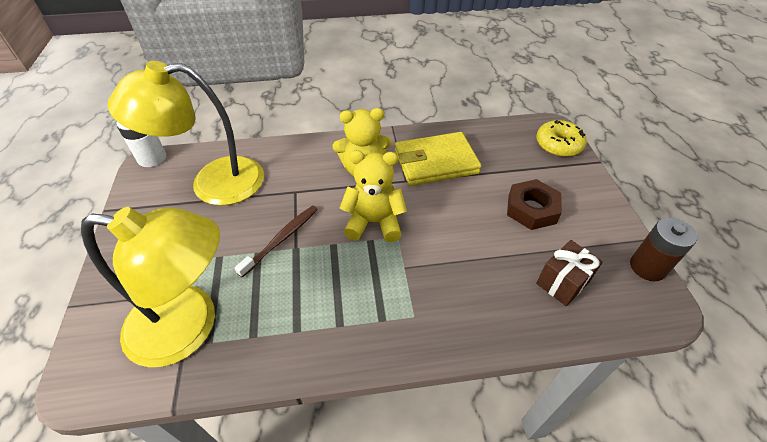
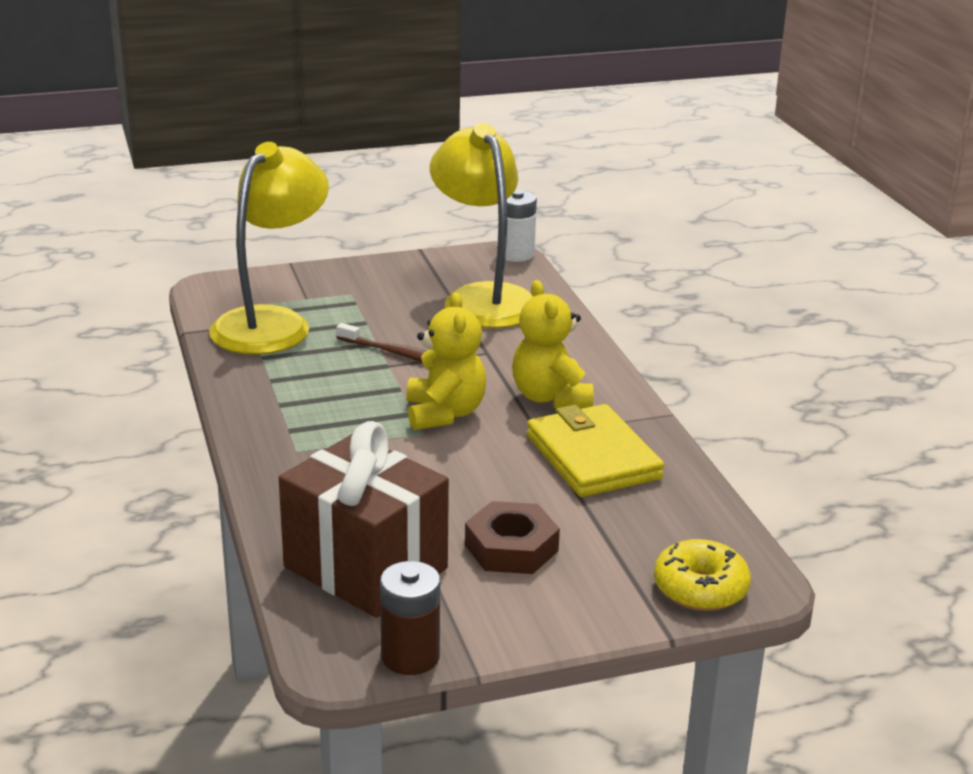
camera: 80 degrees right, 20 degrees down
(189, 326) = (272, 323): yellow lamp -> yellow lamp turned 150 degrees counterclockwise
(562, 282) = (365, 568): brown gift -> brown gift, size x1.98

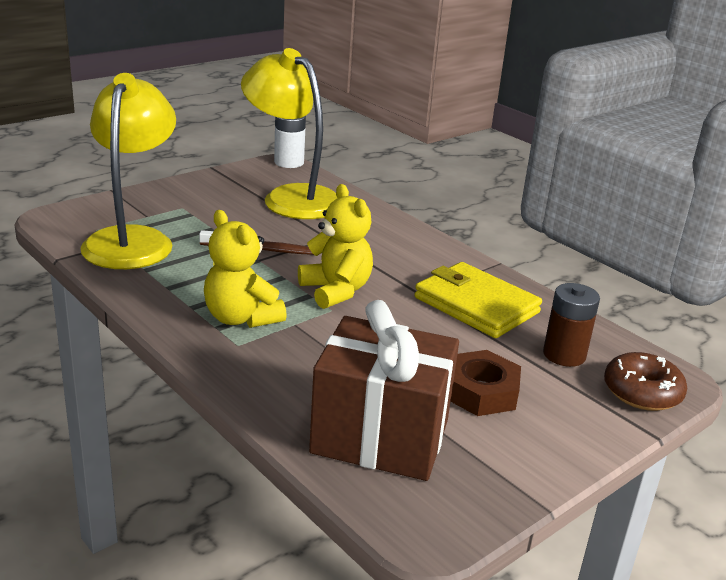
camera: 25 degrees left, 0 degrees up
(410, 656) = (484, 510): brown battery -> brown battery (564, 355)
(550, 397) = (405, 264): yellow teddy bear -> yellow teddy bear (241, 318)
(700, 588) = (642, 392): yellow donut -> brown donut

